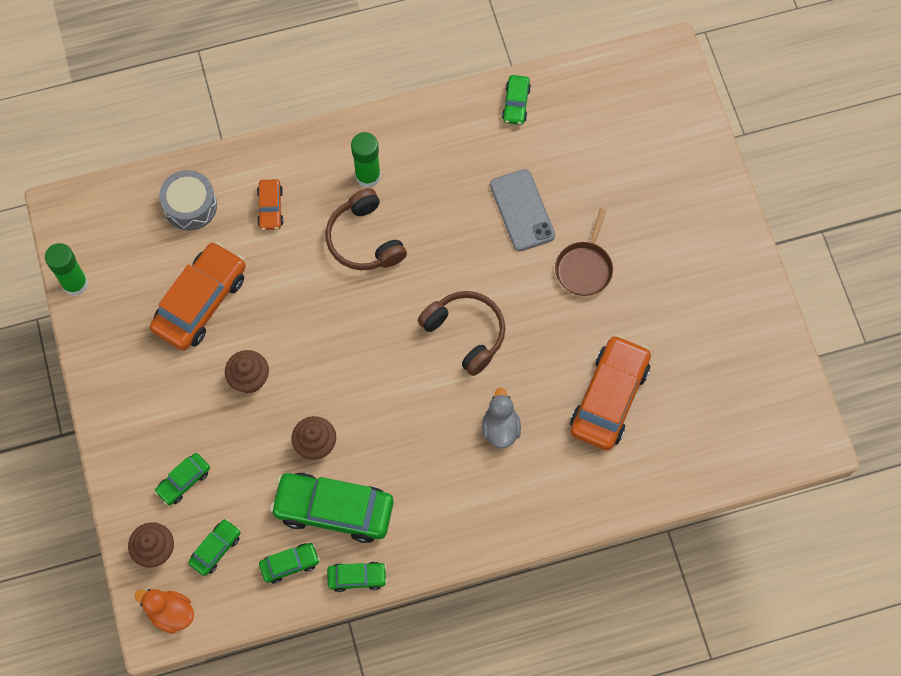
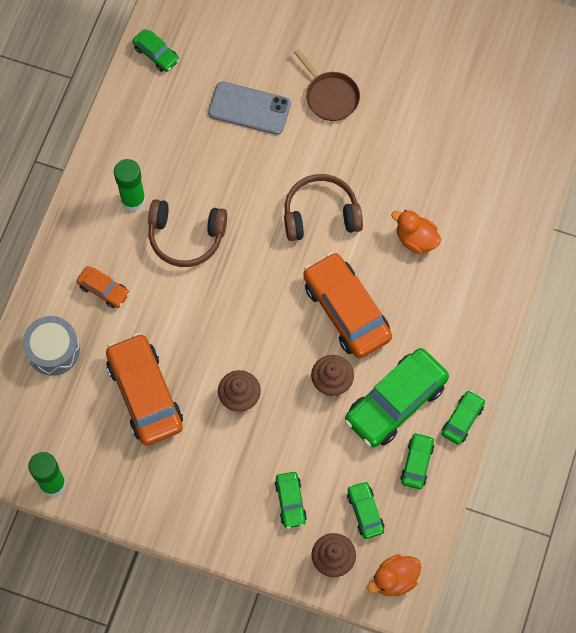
camera: 55 degrees left, 0 degrees up
(500, 428) = (416, 239): grey duck -> orange duck
(609, 398) = (447, 148): orange car -> orange car (346, 310)

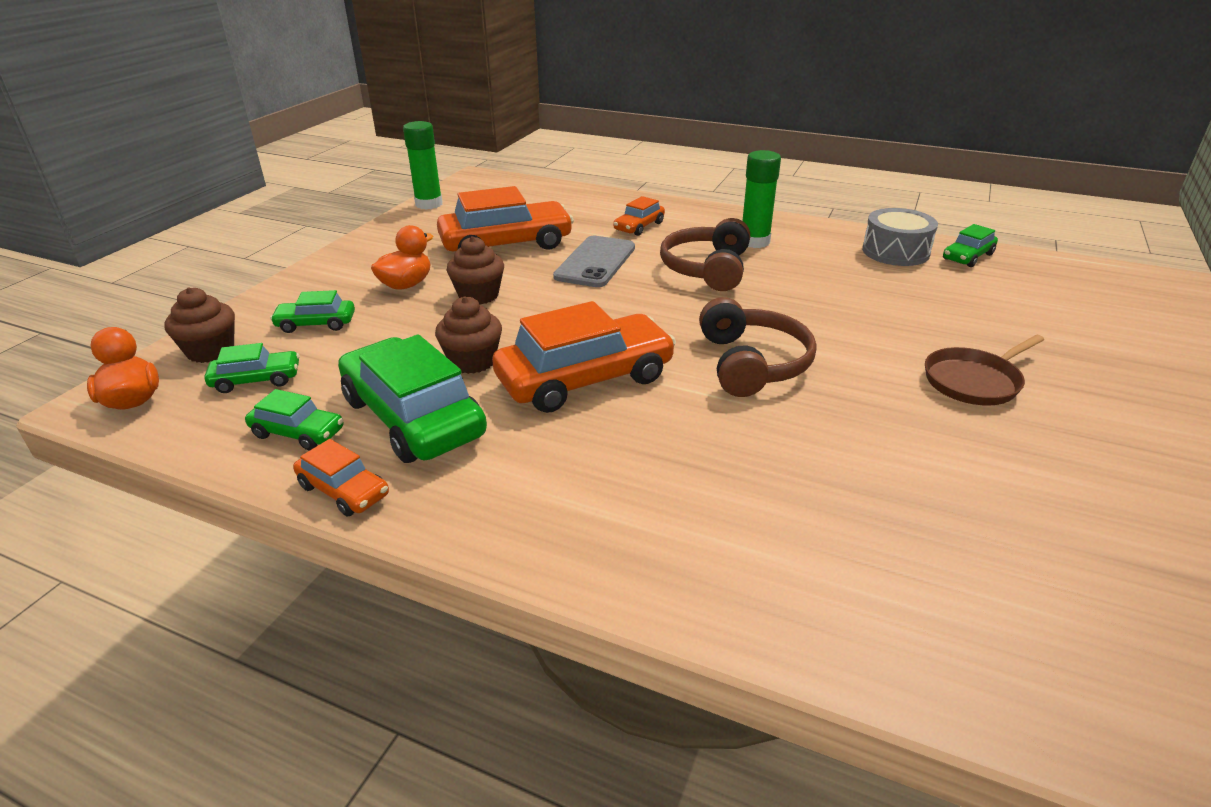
camera: 95 degrees right, 35 degrees down
(53, 350) = (573, 205): grey drum -> grey drum (895, 252)
(249, 108) = (916, 314): grey phone -> grey phone (595, 262)
(416, 239) = (713, 457): orange duck -> orange duck (406, 285)
(462, 420) = (344, 490): green car -> orange car

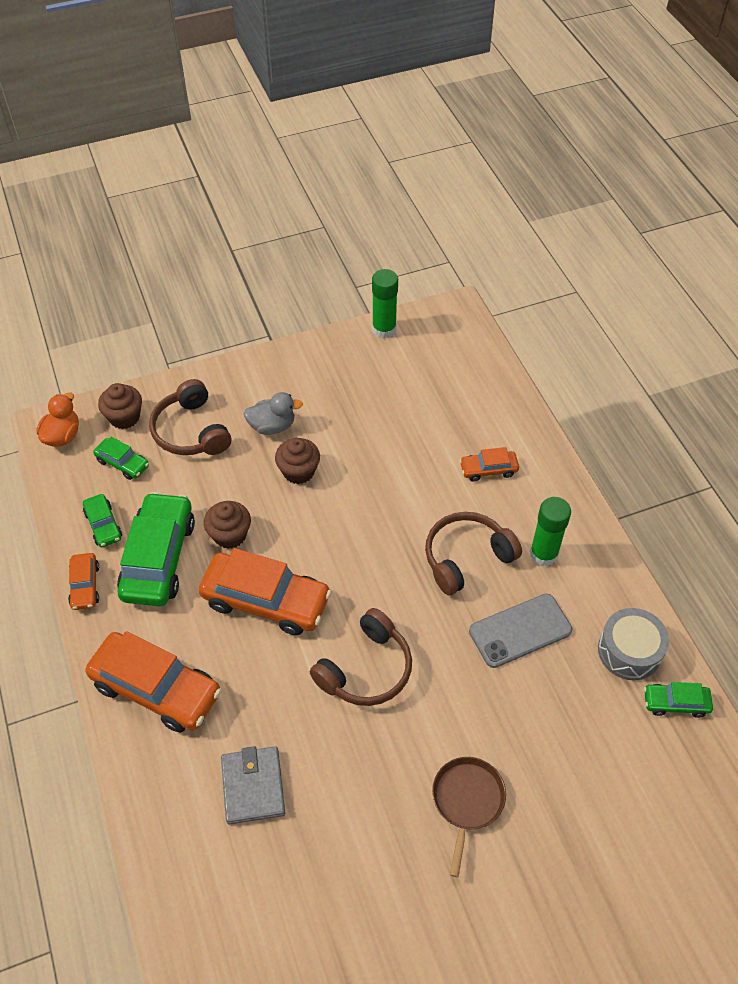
camera: 45 degrees right, 20 degrees up
(316, 324) = (191, 431): green car -> brown headphones
(406, 285) = (272, 426): orange duck -> grey duck
(506, 244) = (376, 423): orange car -> orange car (156, 689)
(595, 262) = (406, 491): grey phone -> grey phone (520, 631)
(811, 505) = (253, 786): none -> grey wallet
(974, 381) = (467, 801): brown pan -> brown pan turned 90 degrees clockwise

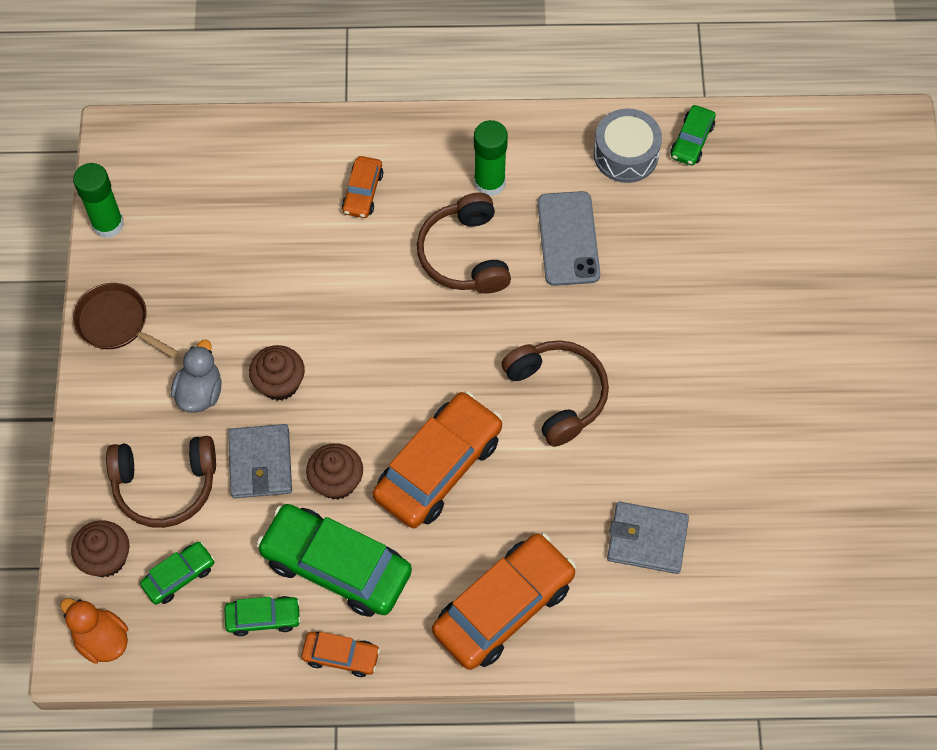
camera: 70 degrees left, 10 degrees up
(228, 481) = (260, 463): none -> grey wallet
(467, 801) = (726, 352): brown pan -> brown pan (115, 322)

